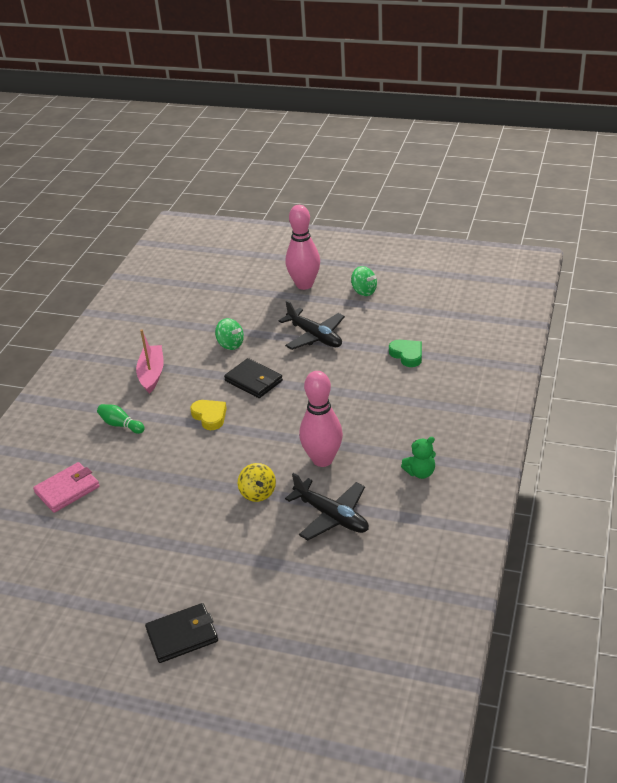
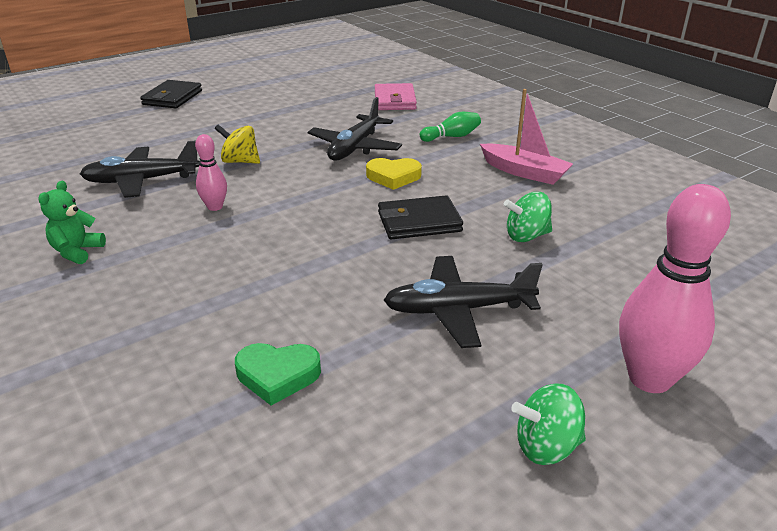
camera: 125 degrees right, 5 degrees down
(182, 456) = (354, 147): none -> black plane
(322, 459) = (215, 207): pink bowling pin -> pink bowling pin, size x0.51

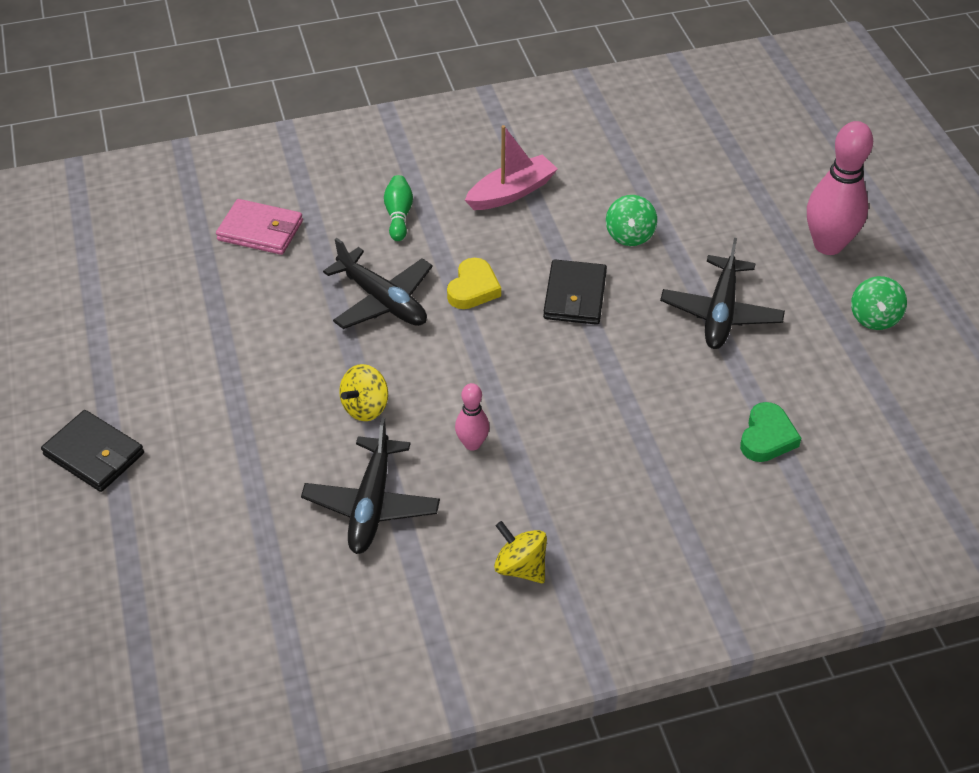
camera: 70 degrees left, 15 degrees up
(77, 252) = (520, 567): green teddy bear -> yellow spinning top

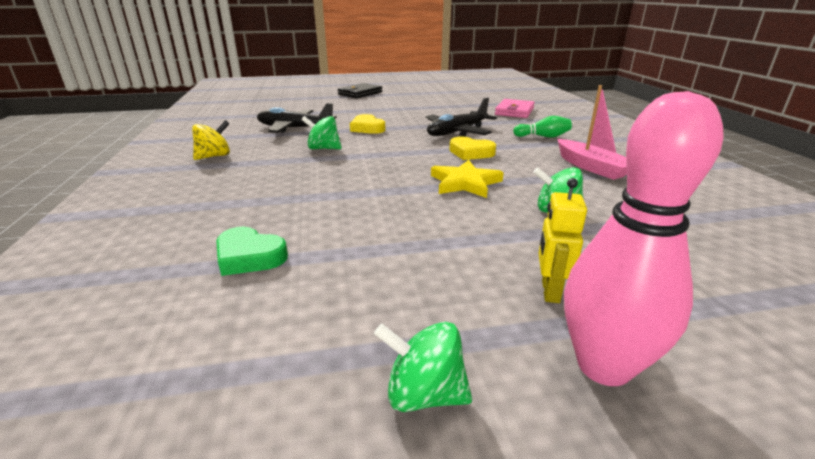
camera: 95 degrees right, 20 degrees down
(365, 407) = (367, 128): yellow spinning top -> yellow heart
(472, 444) = (323, 148): pink bowling pin -> green spinning top
(575, 296) = (465, 183): black wallet -> yellow star
(720, 313) = (441, 249): black plane -> none
(762, 257) = (549, 291): none -> yellow robot

